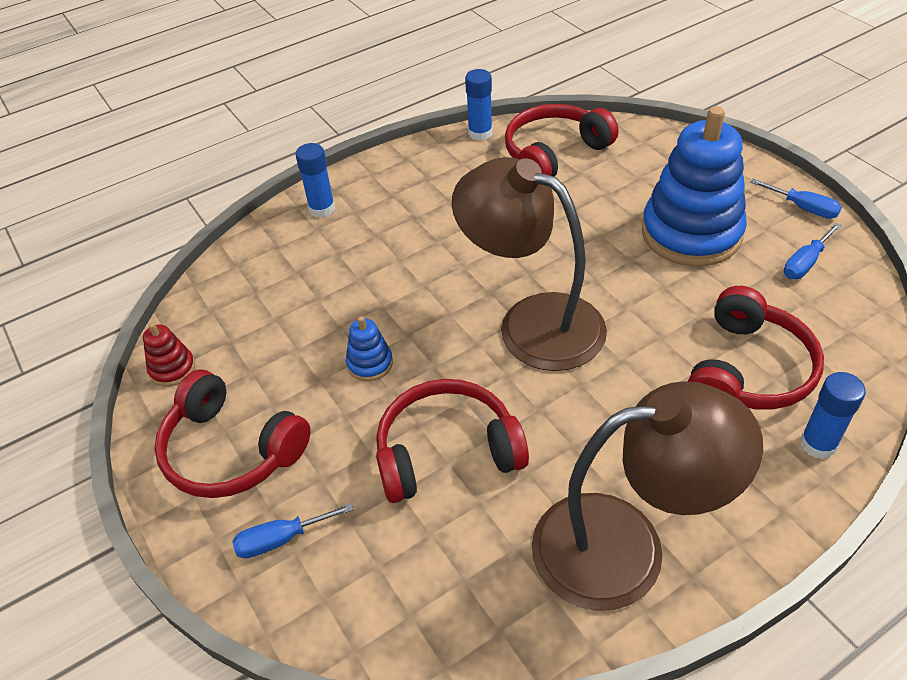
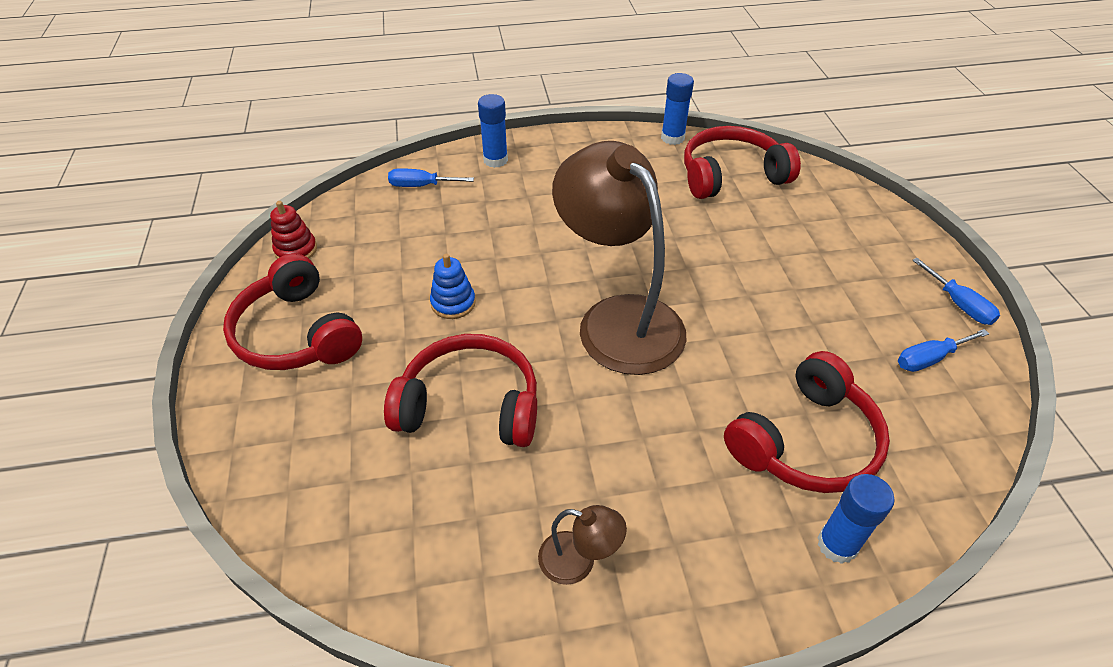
camera: 20 degrees right, 0 degrees up
(281, 539) = (287, 424): blue screwdriver -> blue screwdriver (421, 186)
(625, 546) = (578, 561): brown lamp -> brown lamp, size x0.41
(691, 233) = (823, 290): blue stacking toy -> none

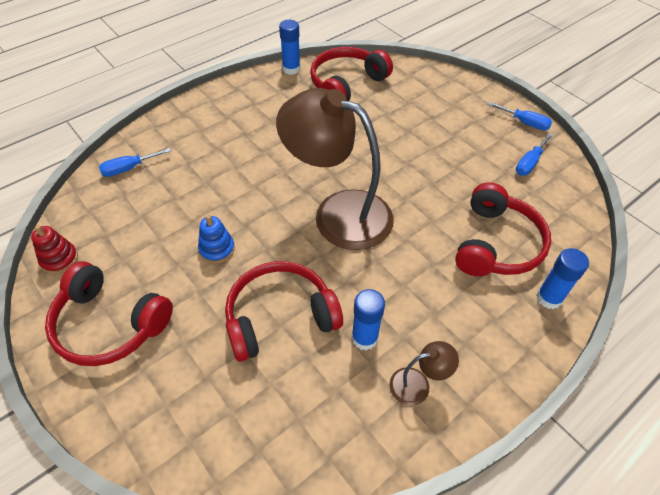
camera: 30 degrees left, 5 degrees up
(495, 160) = (174, 128): blue glue stick -> blue glue stick (364, 338)

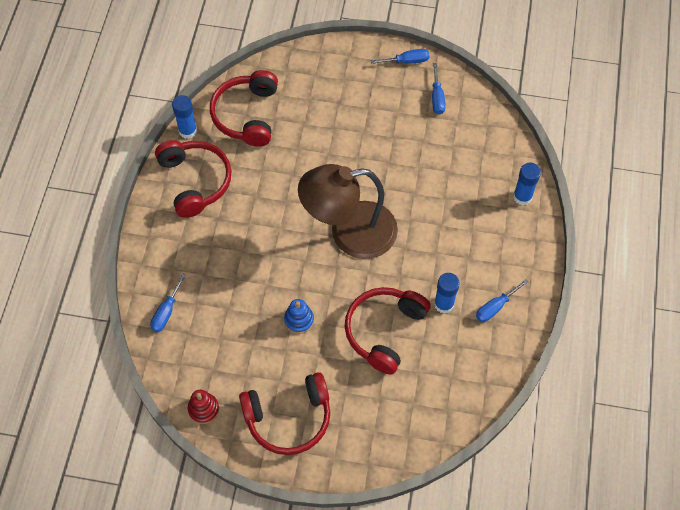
camera: 40 degrees left, 10 degrees up
(418, 384) = (495, 307): brown lamp -> blue screwdriver
(496, 244) = (465, 181): red headphones -> red headphones (195, 181)

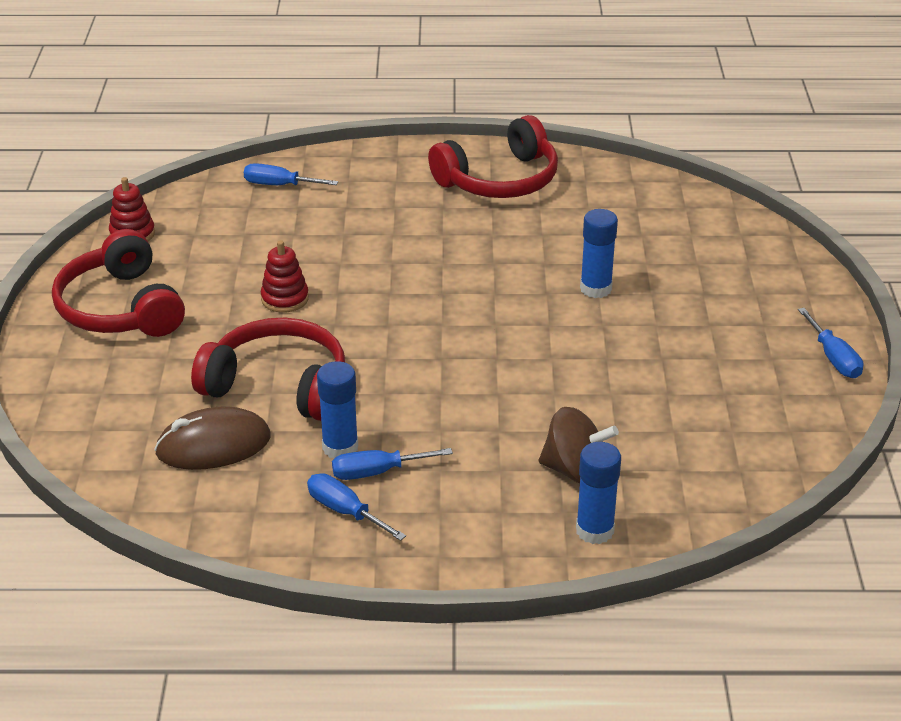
camera: 80 degrees right, 25 degrees down
(188, 131) = (585, 163): blue glue stick -> blue glue stick (595, 288)
(247, 115) = (637, 208): red headphones -> none
(299, 320) = (285, 299): blue stacking toy -> red stacking toy
(349, 233) = (453, 331): brown lamp -> none
(432, 369) = (213, 445): none -> brown mouse
(437, 98) = (771, 401): blue screwdriver -> blue screwdriver (377, 472)
(477, 196) = (575, 470): none -> brown spinning top

